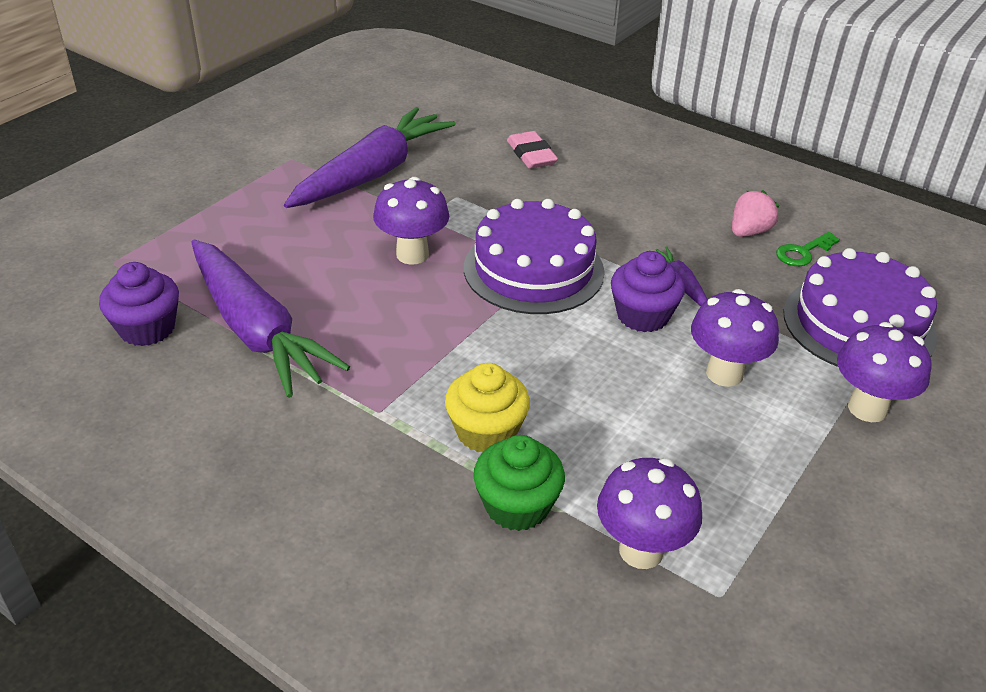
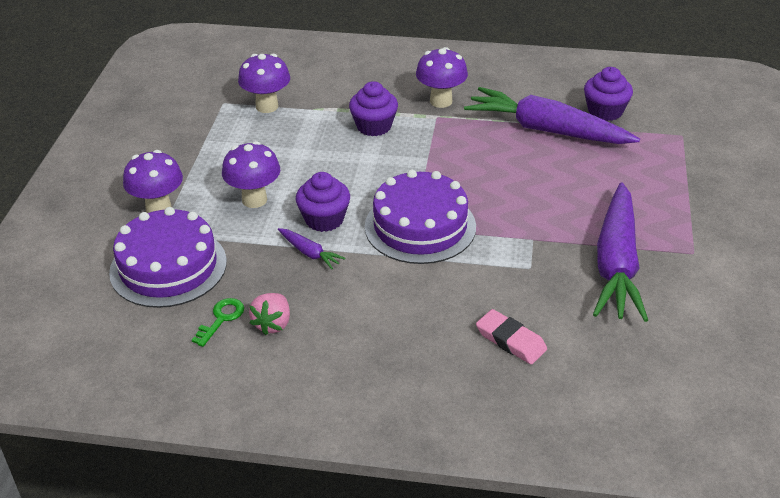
camera: 155 degrees right, 0 degrees up
(412, 254) = (511, 207): purple mushroom -> purple mushroom (441, 101)
(486, 432) = (374, 126): yellow cupcake -> purple cupcake
(517, 506) = (335, 104): green cupcake -> none

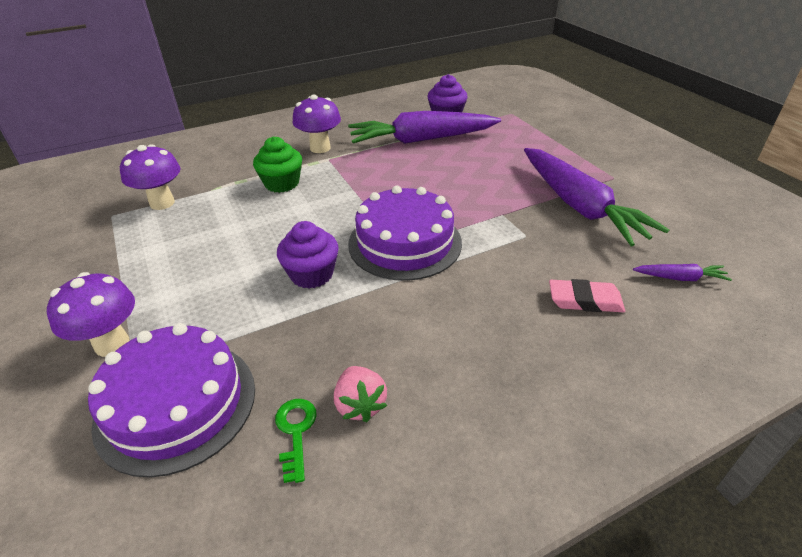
camera: 35 degrees left, 0 degrees up
(254, 200) = (222, 287): purple mushroom -> none
(309, 253) = (328, 311): purple carrot -> purple carrot (680, 278)
(374, 126) = (282, 183): purple cupcake -> green cupcake

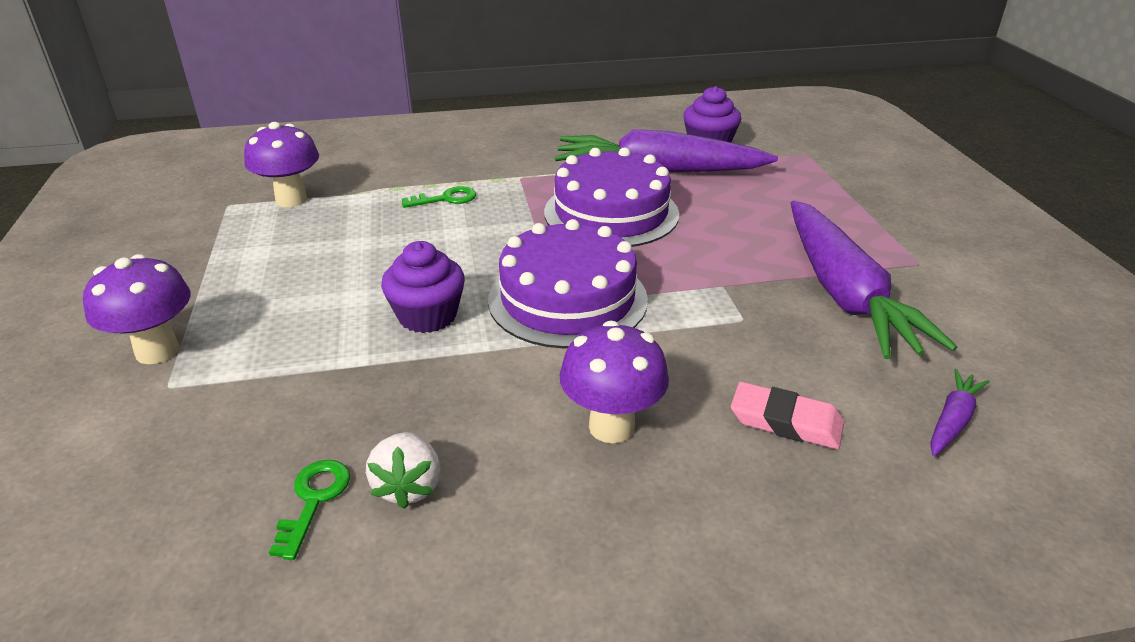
camera: 15 degrees right, 5 degrees down
(176, 404) = (194, 435): purple cake -> purple cake (611, 213)
(282, 183) = (445, 199): green cupcake -> green key
(320, 148) = (516, 162): purple mushroom -> purple mushroom (611, 426)
(360, 405) = (408, 487): pink strawberry -> white strawberry
(680, 278) = (952, 420): purple carrot -> purple carrot turned 75 degrees counterclockwise

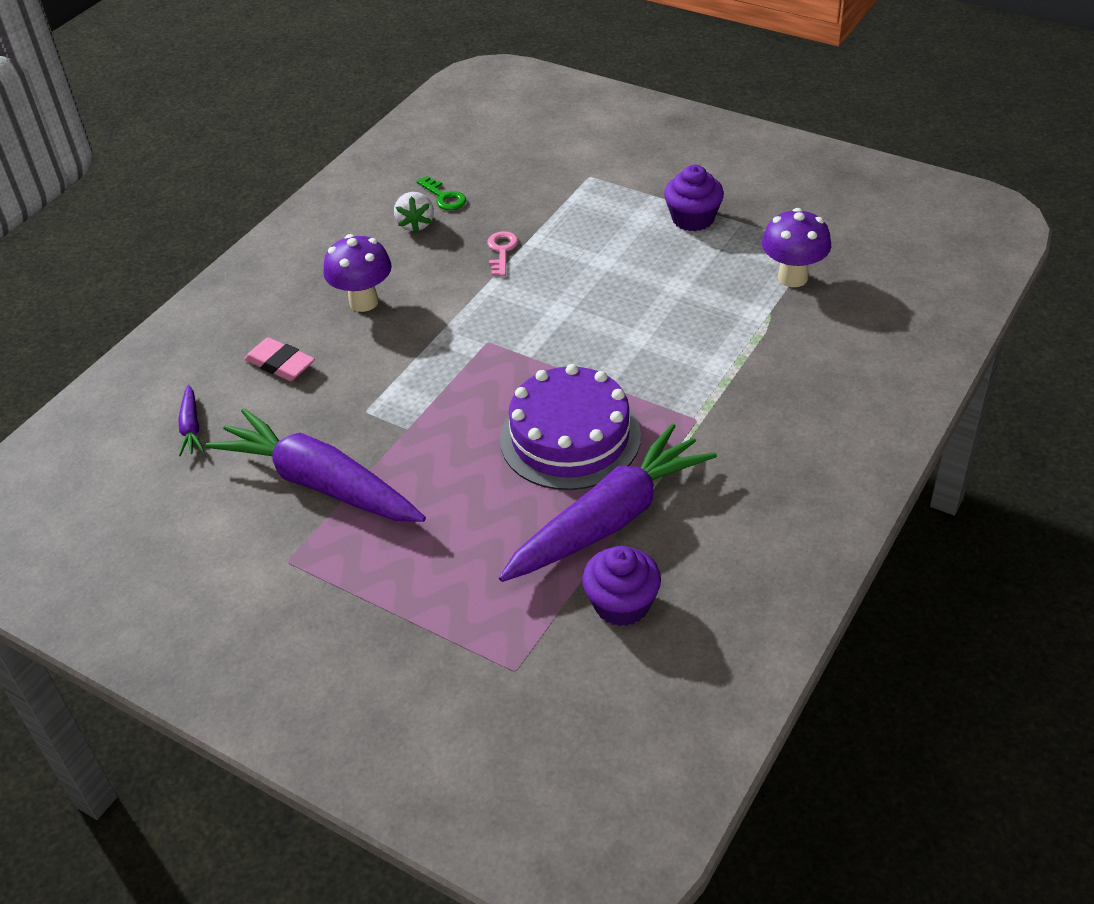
camera: 135 degrees right, 10 degrees up
(157, 351) = (630, 179): purple mushroom -> none
(400, 373) = (502, 251): none -> pink key
(408, 487) = (416, 224): white strawberry -> white strawberry turned 135 degrees counterclockwise
(427, 316) = (544, 282): purple cupcake -> purple cupcake (693, 218)
(445, 199) = (703, 357): green key -> none
(567, 299) = (487, 347): purple cake -> none
(785, 422) = (280, 364): pink eraser -> pink eraser turned 60 degrees clockwise

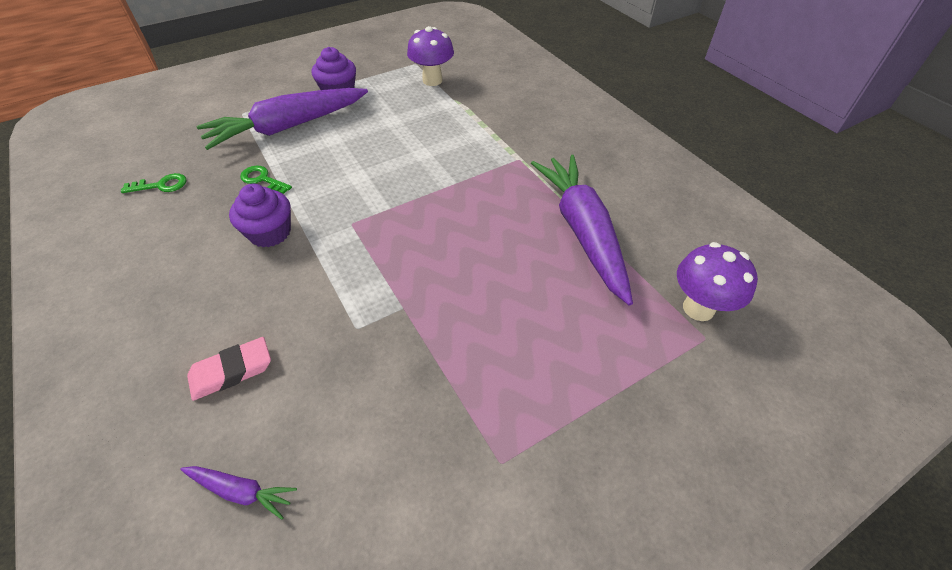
camera: 65 degrees left, 5 degrees up
(320, 483) = (418, 397): purple carrot -> purple carrot (287, 127)
(364, 302) = (221, 279): purple mushroom -> purple mushroom (698, 308)
(416, 224) = (169, 212): white strawberry -> none
(502, 251) = (262, 179): pink key -> green key
(570, 437) = (489, 219): purple cake -> none
(622, 604) = (665, 255): purple cupcake -> purple cupcake (270, 233)

